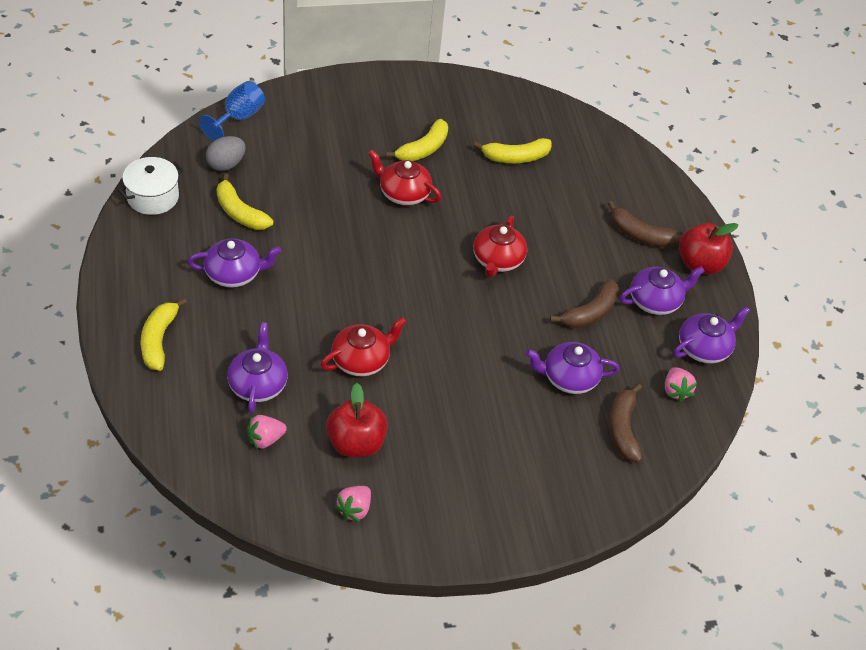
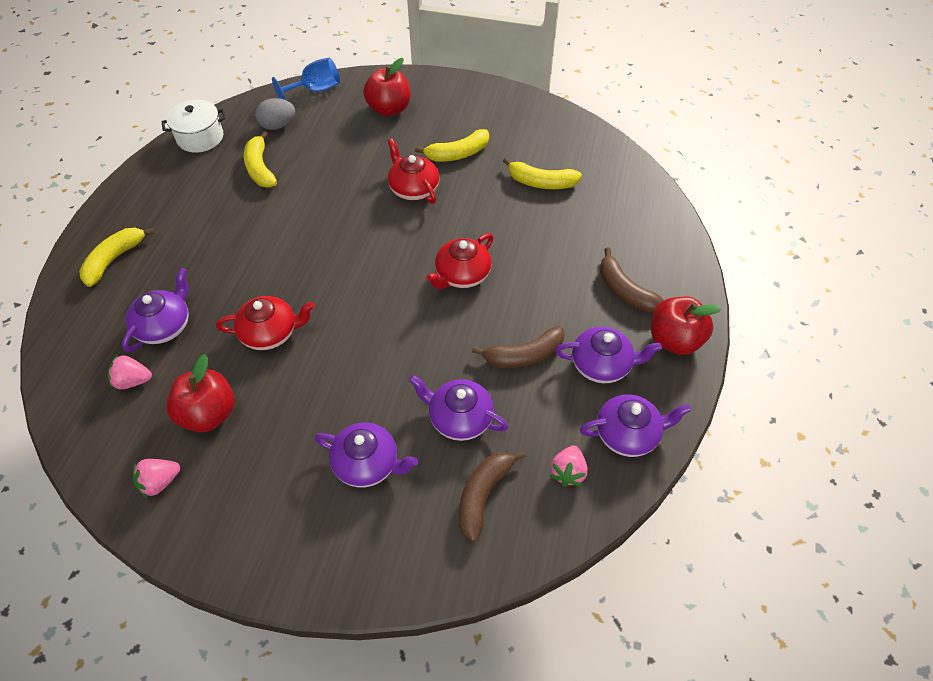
camera: 30 degrees right, 5 degrees up
(234, 274) = (217, 220): purple teapot -> purple teapot (367, 463)
(328, 120) = (389, 109): none -> red apple

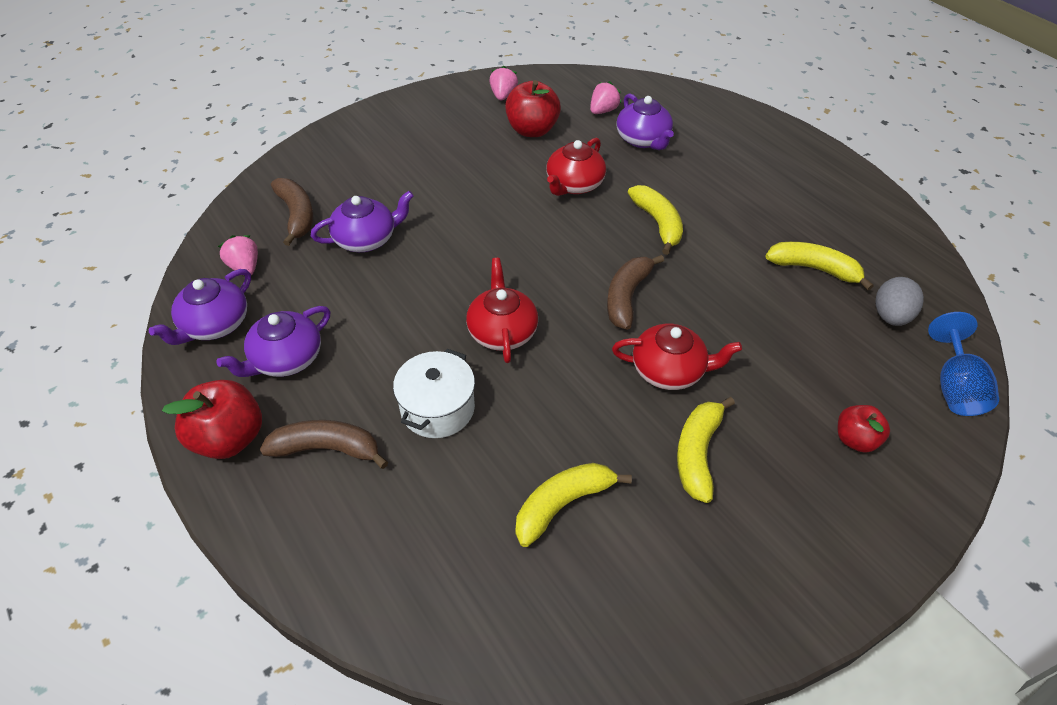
camera: 130 degrees right, 5 degrees down
(114, 259) = (751, 140): yellow banana -> yellow banana (658, 224)
(200, 137) = (909, 248): white pot -> white pot (437, 408)
(367, 463) = (397, 177): purple teapot -> none
(389, 109) = (855, 439): red apple -> red apple, size x0.62
(524, 355) = (365, 313): brown banana -> brown banana (627, 297)

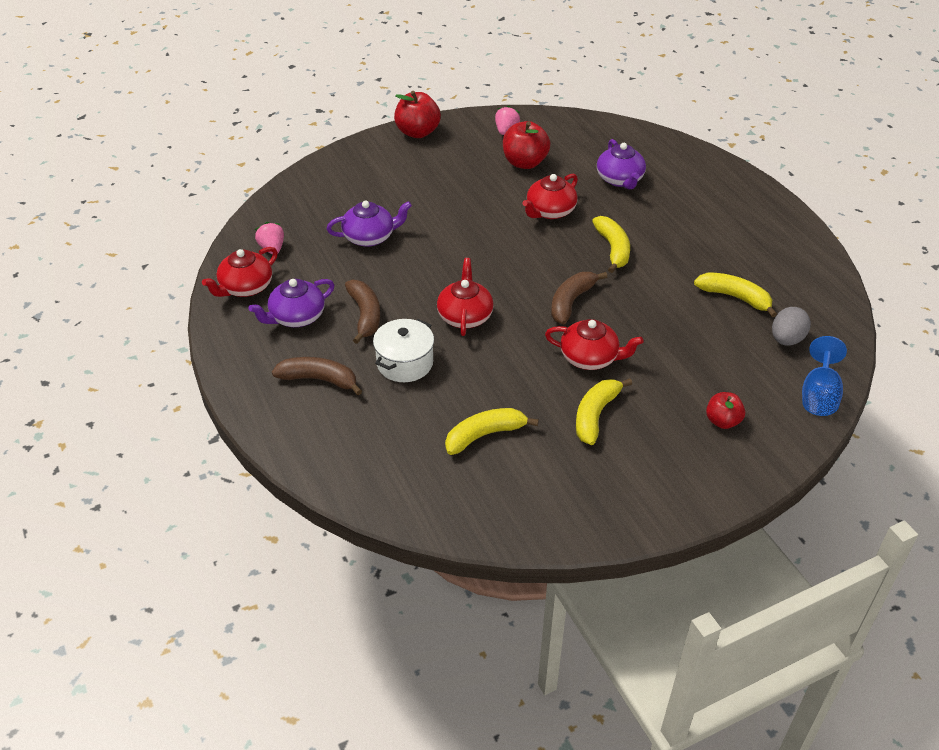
camera: 10 degrees right, 5 degrees down
(214, 325) = (245, 287): purple teapot -> red teapot
(229, 438) = (250, 364): red apple -> red apple (417, 132)
(297, 215) = (317, 213): brown banana -> brown banana (365, 315)
(603, 111) = (591, 151): pink strawberry -> none

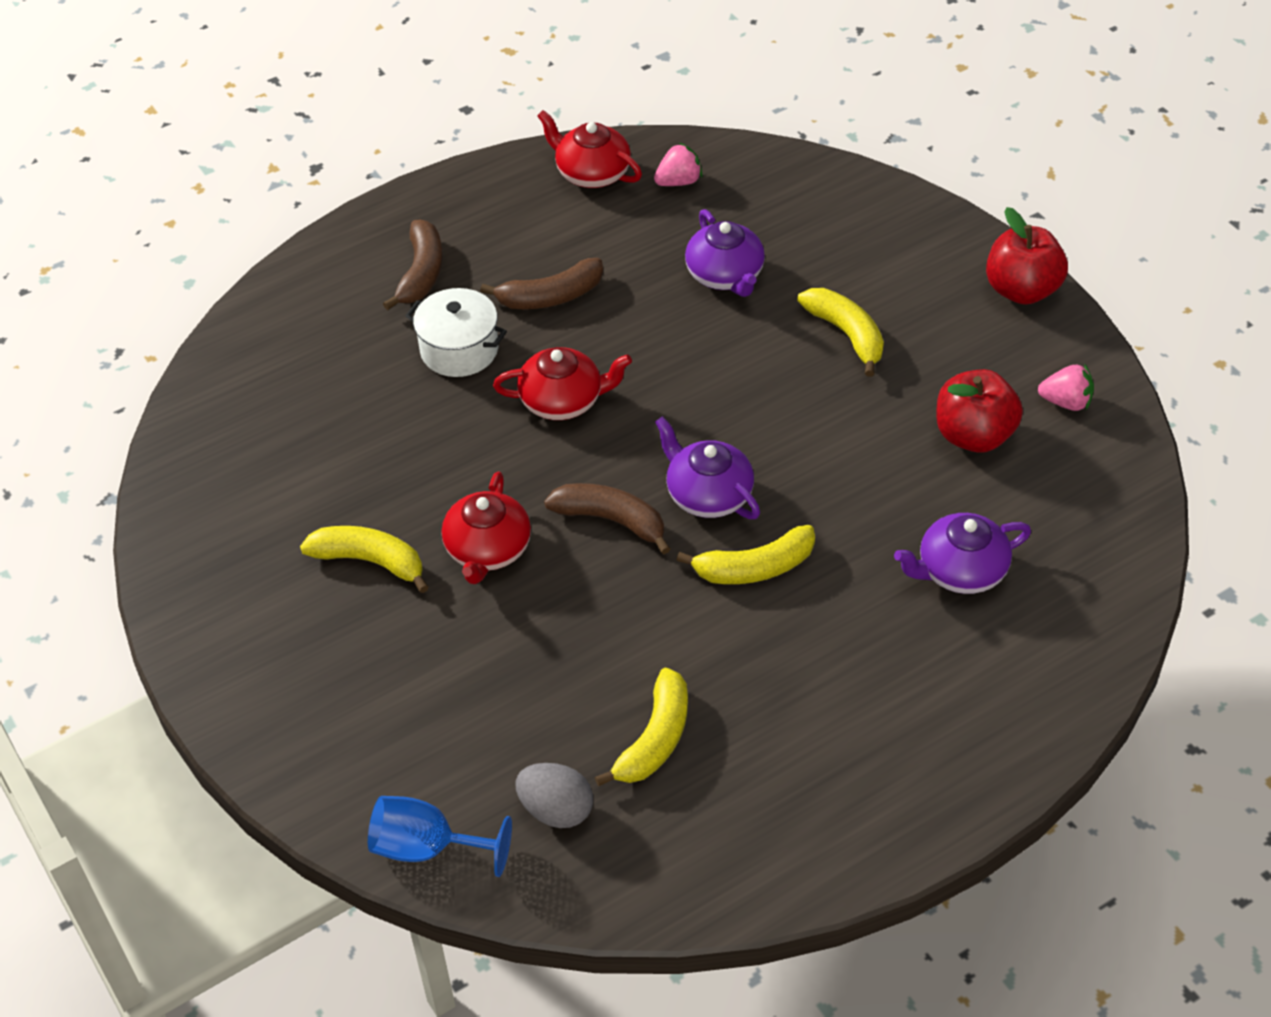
camera: 85 degrees right, 5 degrees up
(296, 317) = (539, 231): purple teapot -> purple teapot (708, 494)
(485, 435) = (329, 446): yellow banana -> yellow banana (846, 335)
(550, 211) = (840, 479): red teapot -> none
(722, 421) = (365, 714): red apple -> none

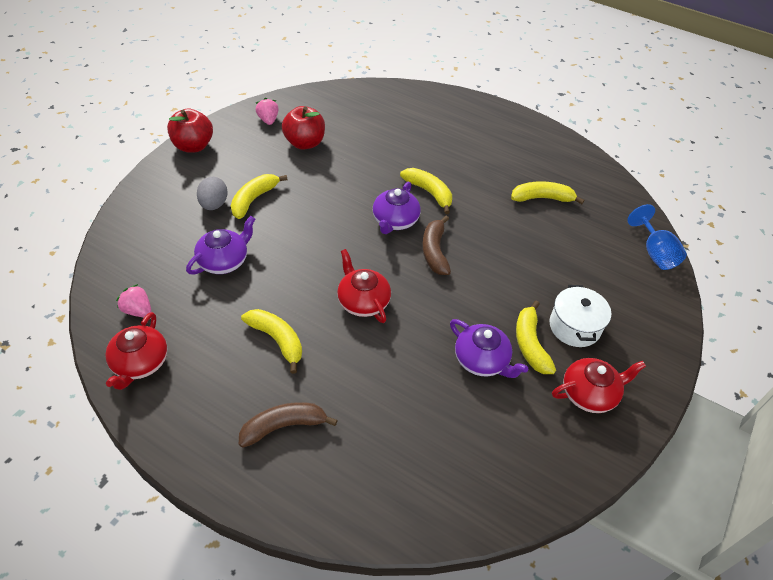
camera: 120 degrees left, 0 degrees up
(459, 350) = (347, 371): white pot -> white pot (574, 326)
(488, 550) = (486, 294): red teapot -> red teapot (590, 393)
(550, 296) = (277, 340): brown banana -> yellow banana
(556, 810) = (600, 217): grey egg -> grey egg (214, 204)
(960, 570) = (388, 132): purple teapot -> purple teapot (482, 360)

